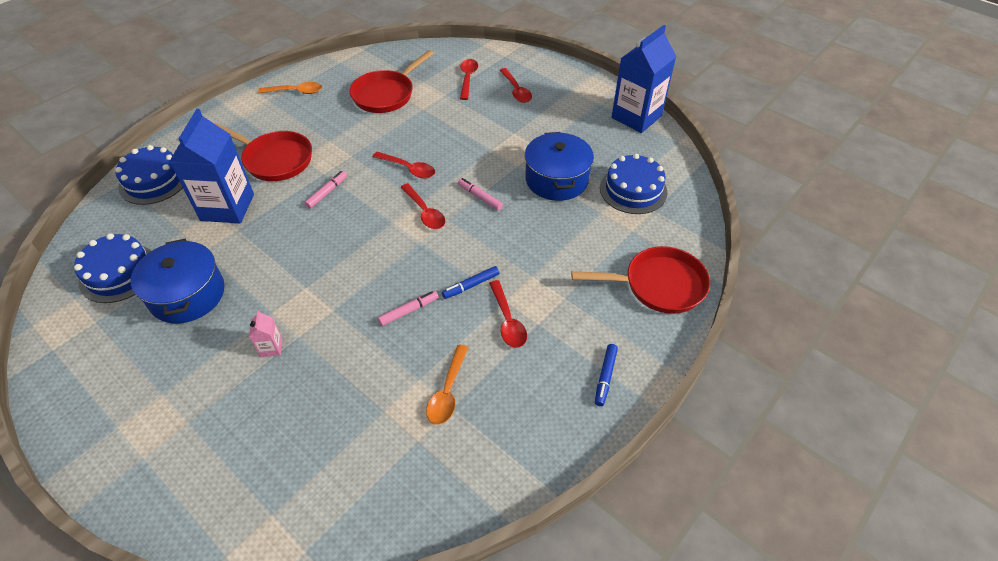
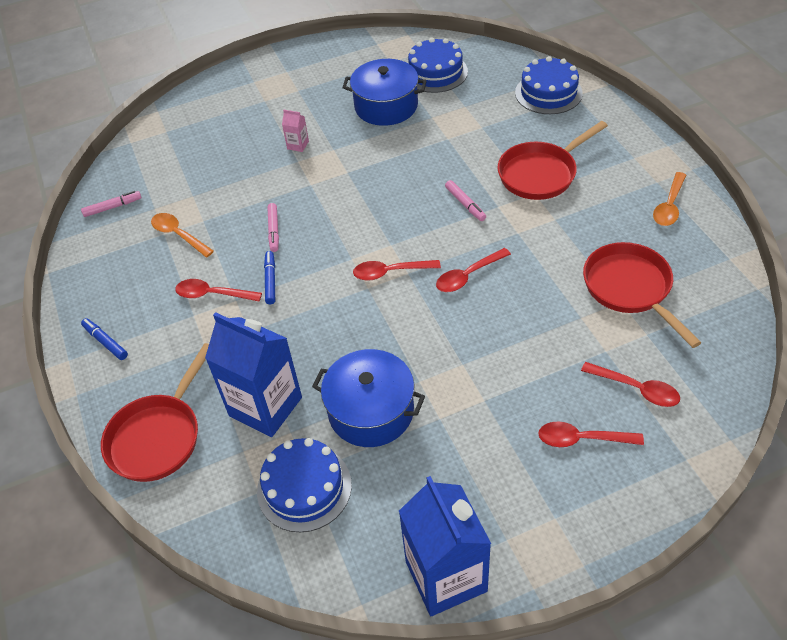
camera: 120 degrees right, 0 degrees up
(227, 207) = (482, 135): blue carton -> blue carton (265, 406)
(480, 197) = (385, 325): pink marker -> pink marker (113, 207)

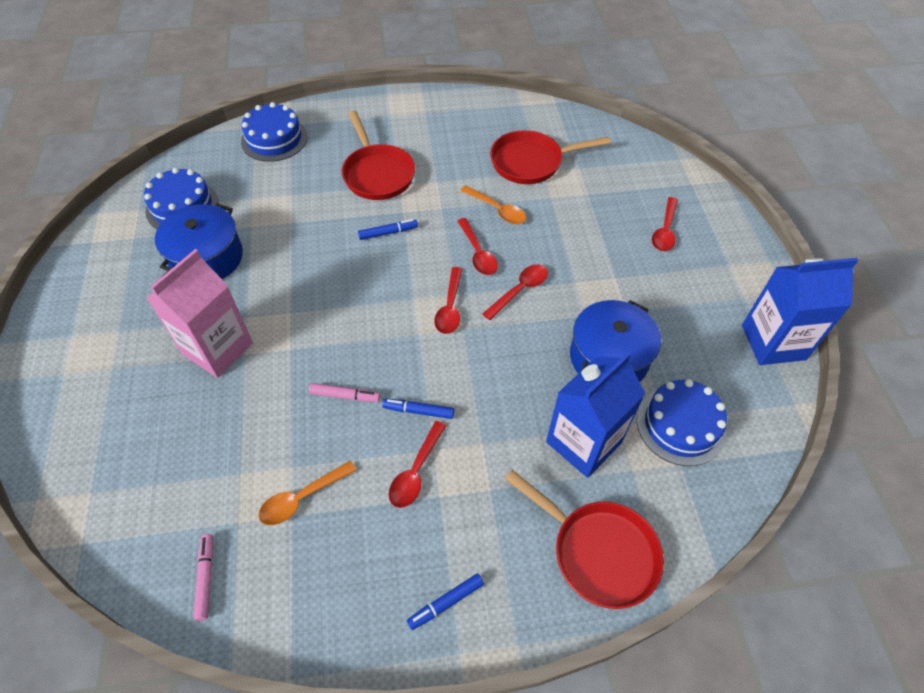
camera: 80 degrees left, 5 degrees up
(298, 145) = (217, 348): pink carton -> pink carton, size x2.46
(465, 204) = (388, 233): pink marker -> blue marker
(636, 389) = (627, 189): red spoon -> red spoon (520, 290)
(669, 206) = (455, 115): orange spoon -> orange spoon (497, 210)

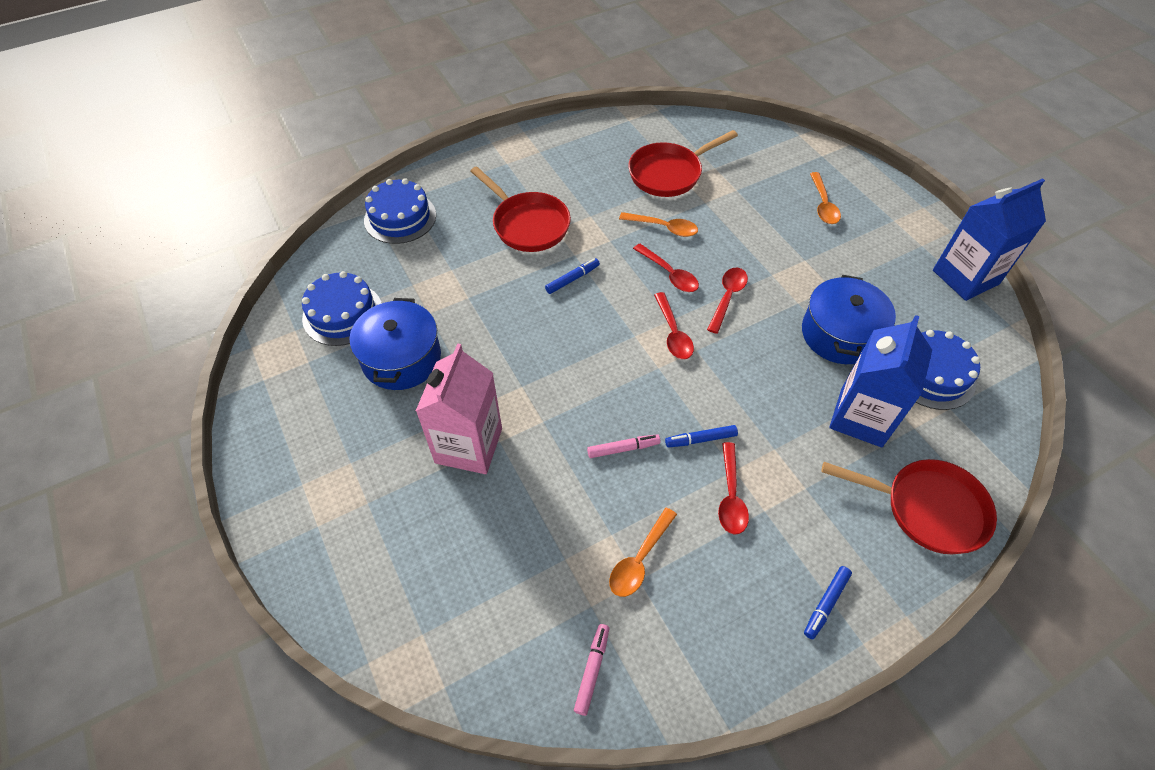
camera: 20 degrees left, 0 degrees up
(206, 578) = (592, 670): pink marker -> pink marker turned 45 degrees clockwise
(665, 231) = (823, 205): red spoon -> orange spoon

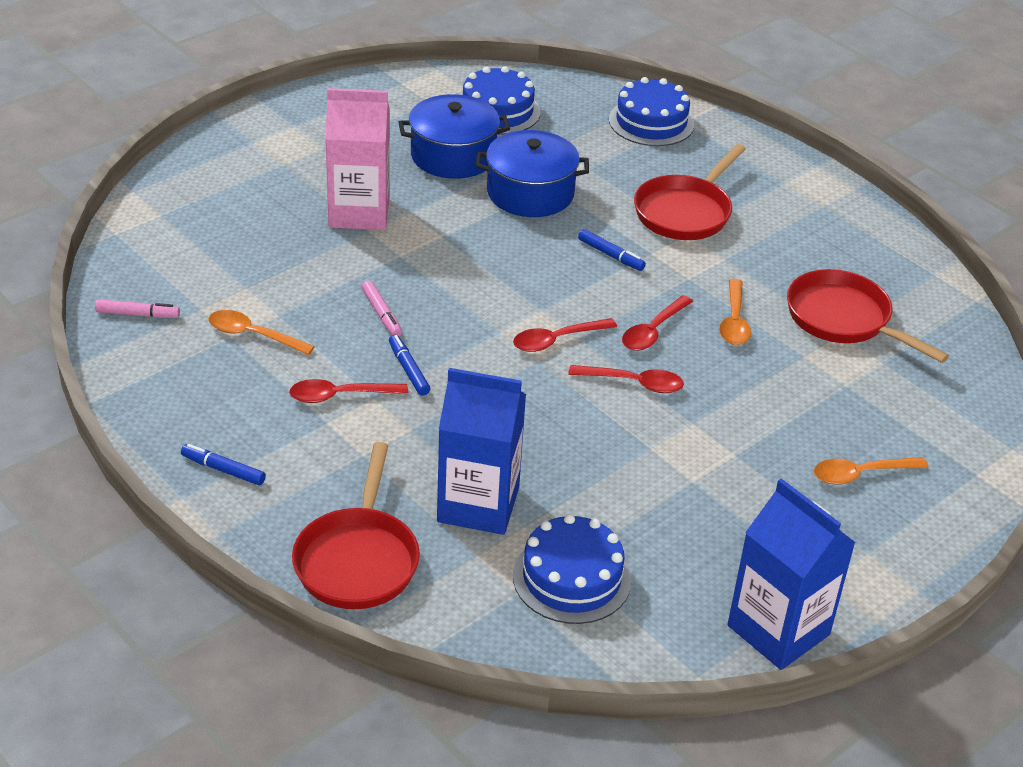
camera: 75 degrees right, 15 degrees down
(839, 334) = (610, 487): blue pot -> blue pot (530, 193)

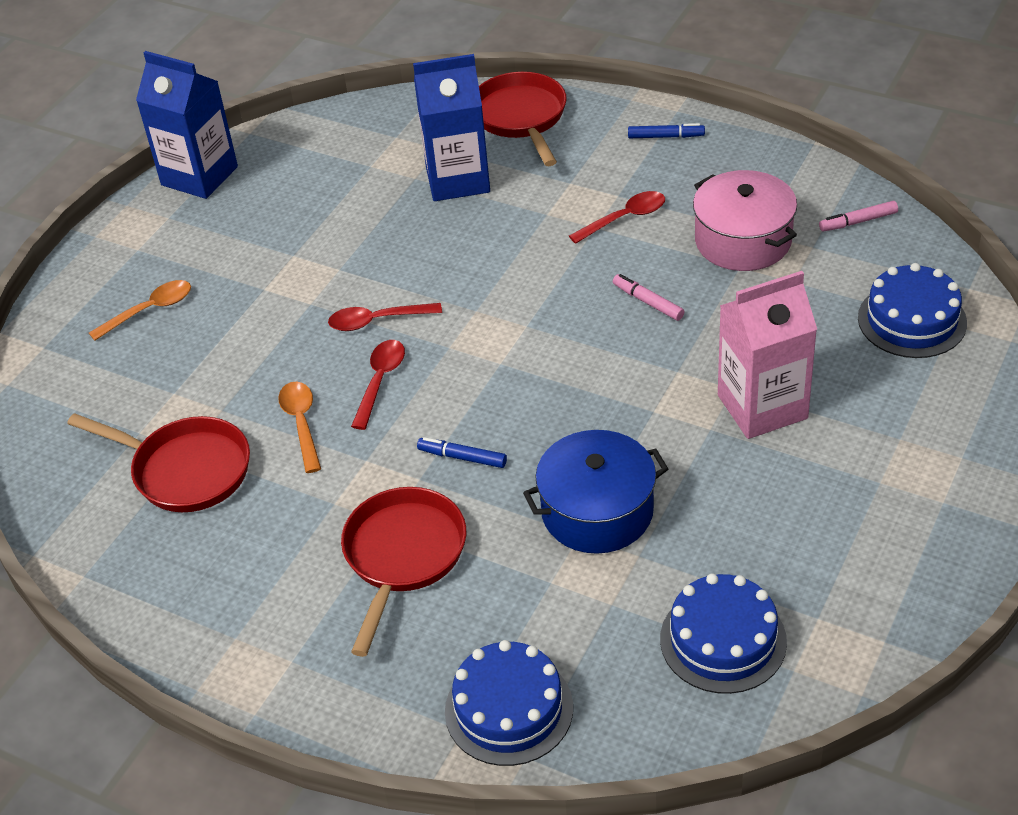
camera: 165 degrees right, 5 degrees up
(253, 335) = (743, 240): orange spoon -> pink pot
(408, 370) = (584, 260): blue marker -> none
(453, 155) = (723, 533): blue pot -> none
(556, 340) = (469, 337): red spoon -> none
(572, 578) = (362, 157): blue cake -> blue cake (912, 320)

